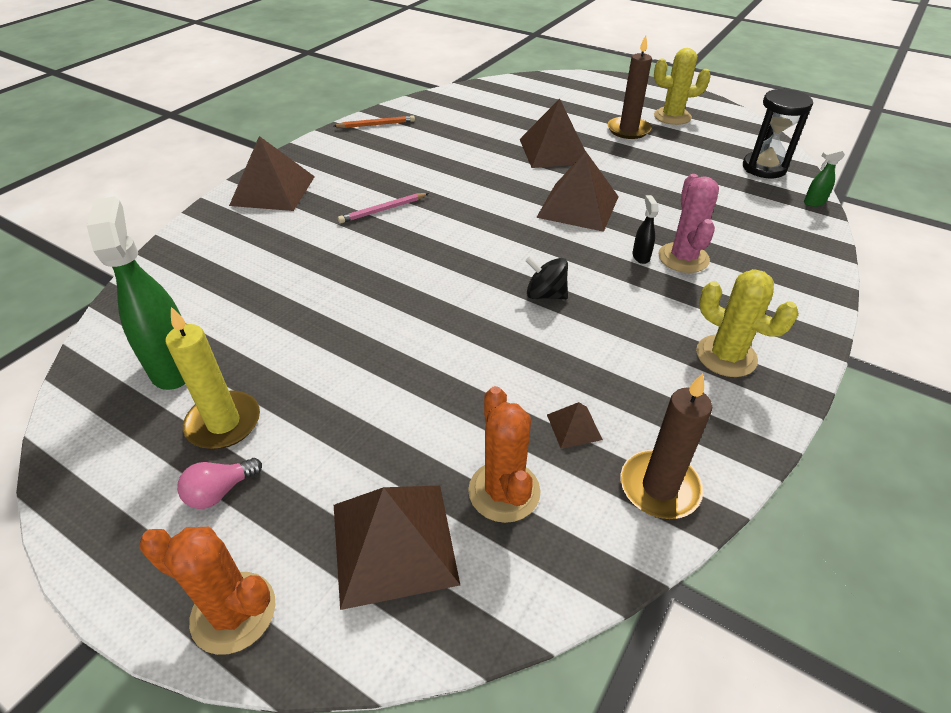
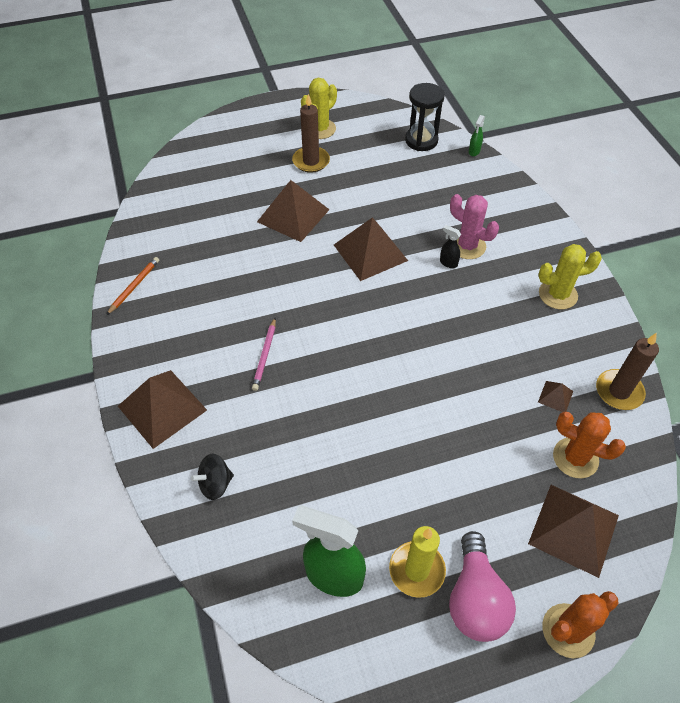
camera: 50 degrees left, 10 degrees up
(220, 491) = (475, 599): pink light bulb -> pink light bulb, size x1.96
(545, 294) = (441, 332): black spinning top -> black spinning top (215, 484)

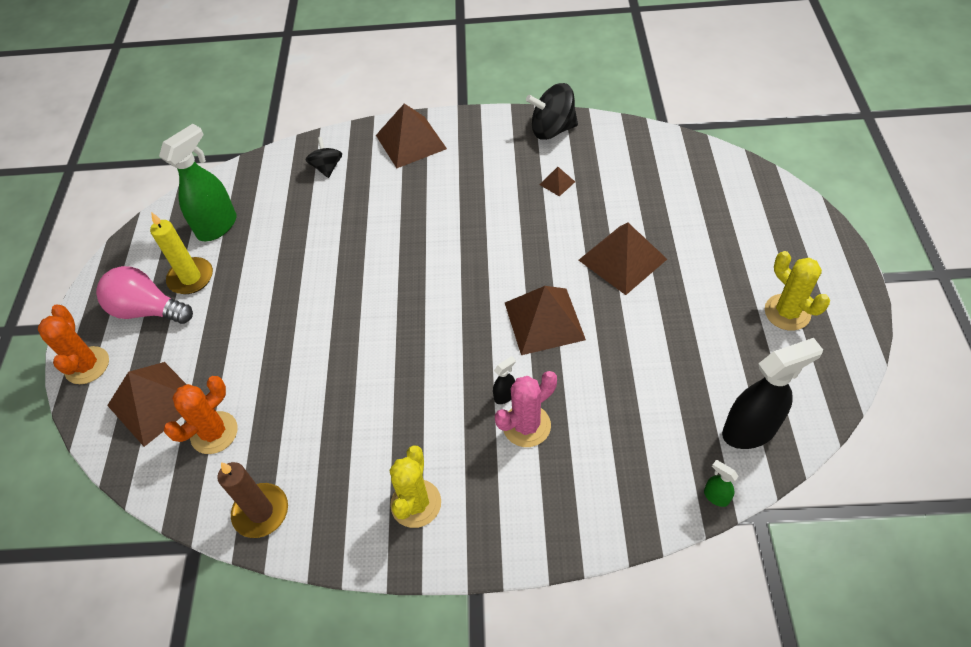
camera: 110 degrees right, 0 degrees up
(134, 286) = (552, 129): orange pencil -> black spinning top
(265, 355) = (436, 211): pink pencil -> none
(311, 161) = (718, 291): brown candle -> none
(421, 140) = (750, 431): black hourglass -> black spray bottle
(555, 396) = (285, 442): brown pyramid -> brown pyramid (557, 183)

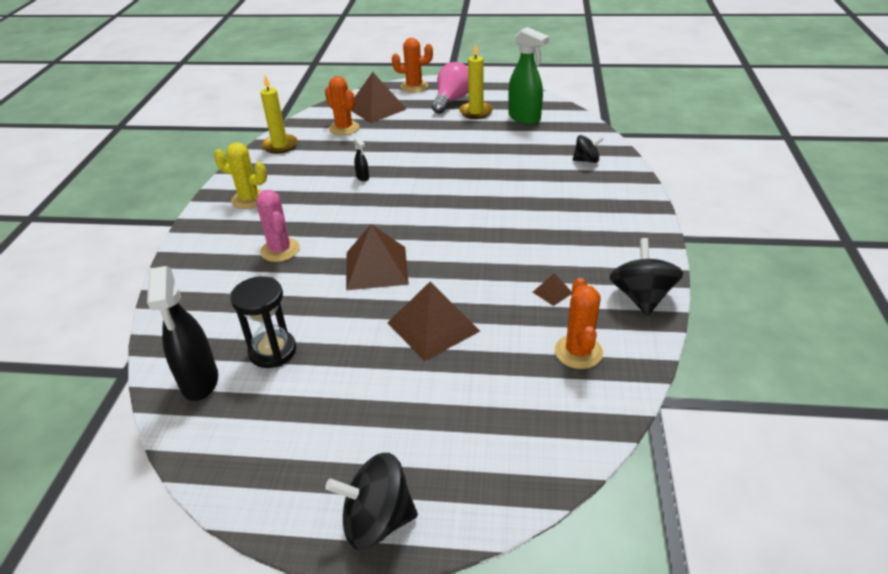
camera: 95 degrees right, 15 degrees down
(261, 512) = (280, 146): brown candle -> yellow candle
(411, 142) = (621, 203): brown pyramid -> none
(505, 396) = (312, 241): black spray bottle -> black spray bottle (363, 177)
(628, 164) = (578, 352): none -> orange cactus
(690, 380) = (272, 351): none -> black hourglass
(715, 496) = (157, 346): green spray bottle -> none
(787, 312) = (316, 449): yellow cactus -> none
(830, 260) = (377, 520): none -> black spinning top

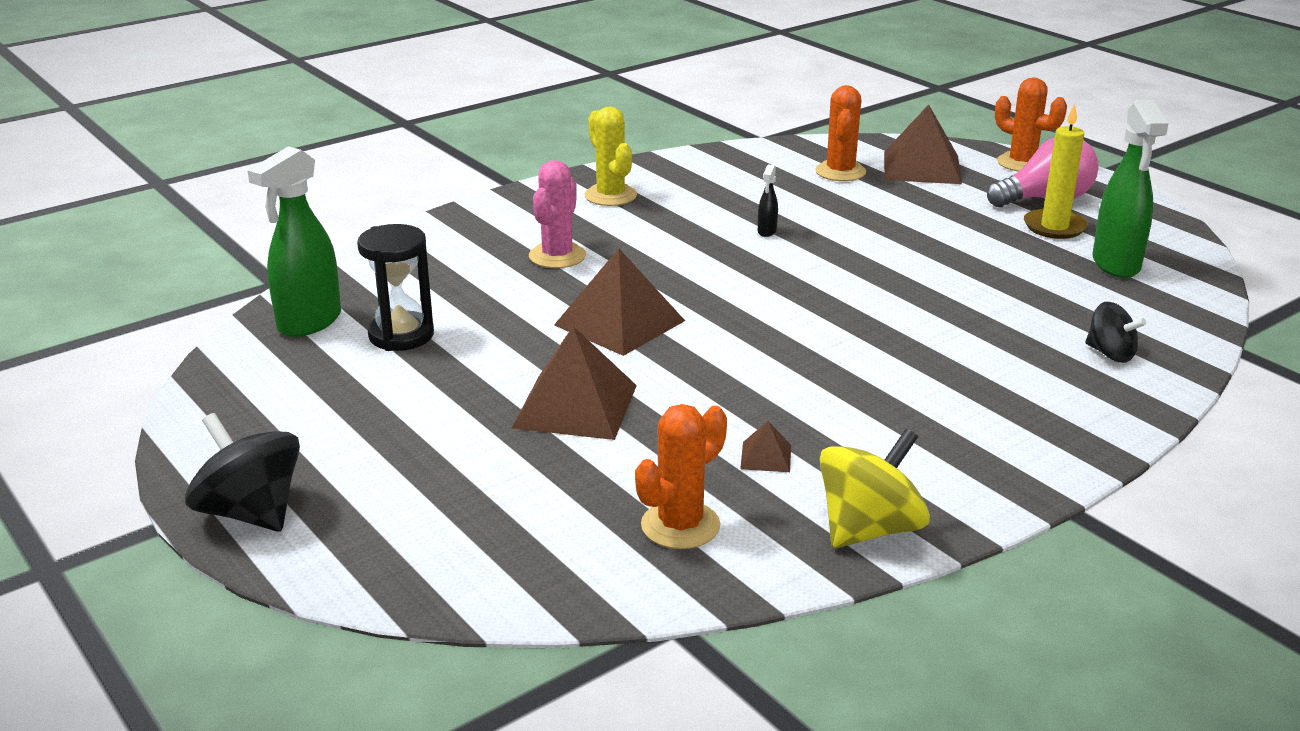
camera: 45 degrees right, 10 degrees down
(200, 382) = (309, 323): black spray bottle -> green spray bottle
(280, 146) = (733, 159): yellow candle -> none
(641, 297) = (869, 529): black spinning top -> yellow spinning top

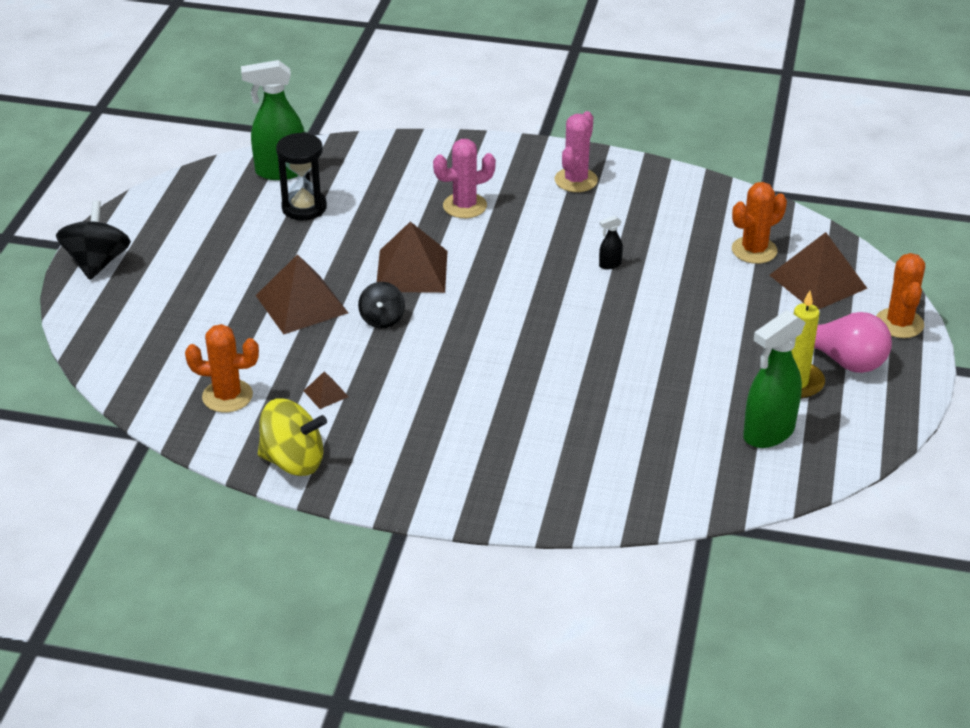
camera: 50 degrees right, 10 degrees up
(610, 196) = (576, 180): yellow cactus -> pink cactus
(1110, 354) = (617, 478): black spinning top -> black spinning top (382, 319)

